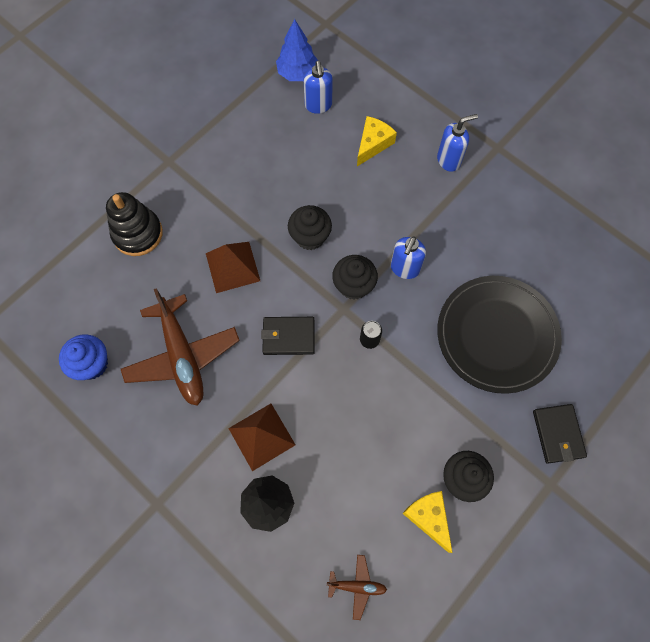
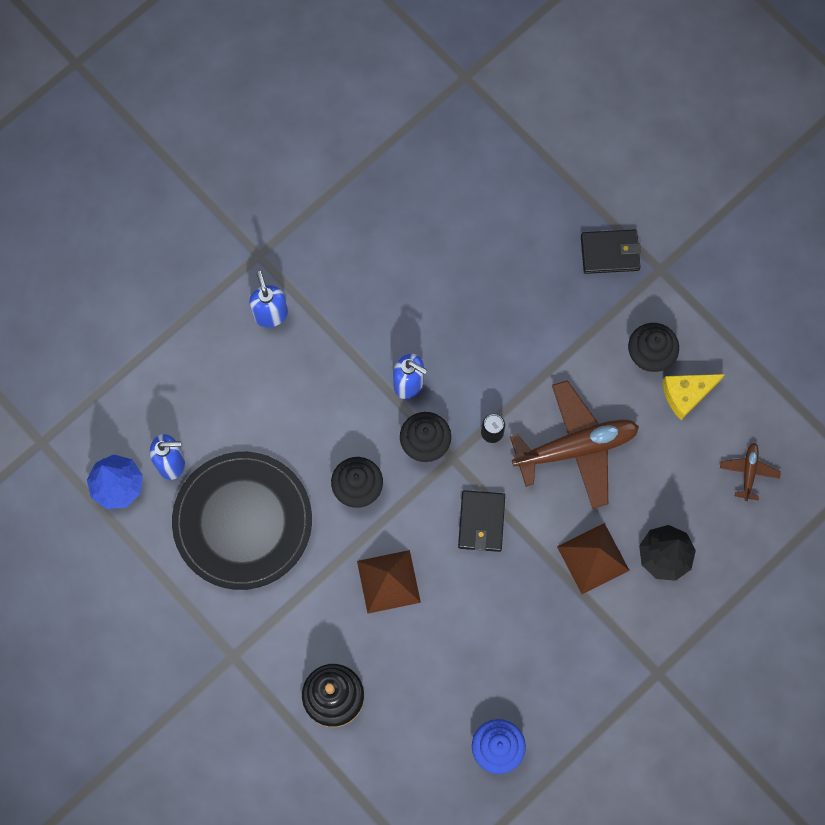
camera: 85 degrees left, 5 degrees up
(182, 356) = (495, 643): brown plane -> brown plane (576, 448)
(373, 144) = (237, 401): yellow cheese -> none
(497, 335) = (497, 295): black plate -> black plate (242, 521)

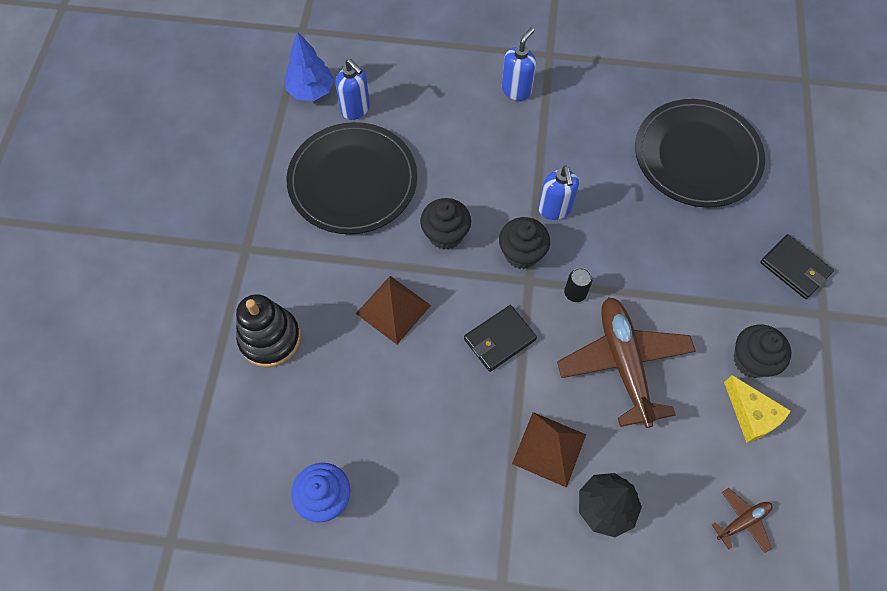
camera: 50 degrees right, 10 degrees down
(458, 230) = (697, 156): none -> black plate
(576, 448) = (624, 363): brown plane -> brown plane turned 135 degrees counterclockwise
(686, 394) = (751, 415): yellow cheese -> yellow cheese turned 150 degrees counterclockwise

